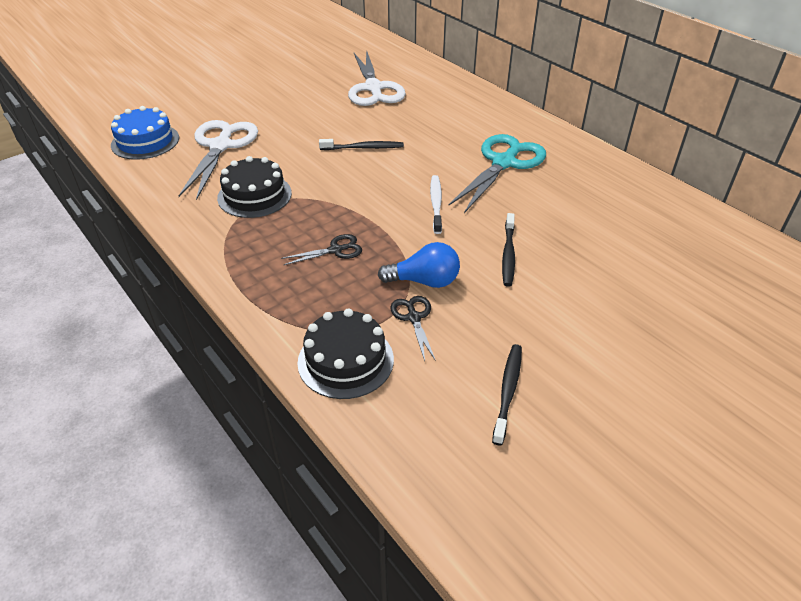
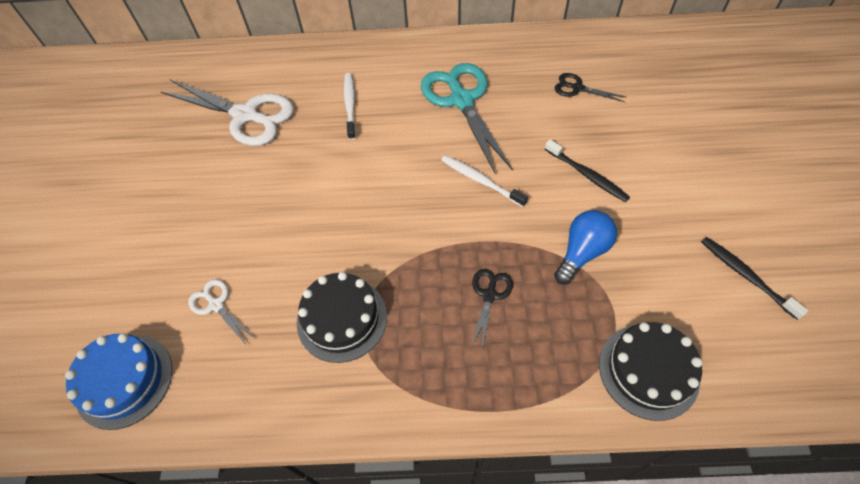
camera: 50 degrees left, 15 degrees up
(221, 146) = (216, 305): white scissors -> white scissors, size x0.48
(363, 148) = (344, 182): black toothbrush -> none
(414, 318) = (624, 288): black scissors -> black scissors (577, 88)
(434, 120) = (350, 105): none -> white toothbrush

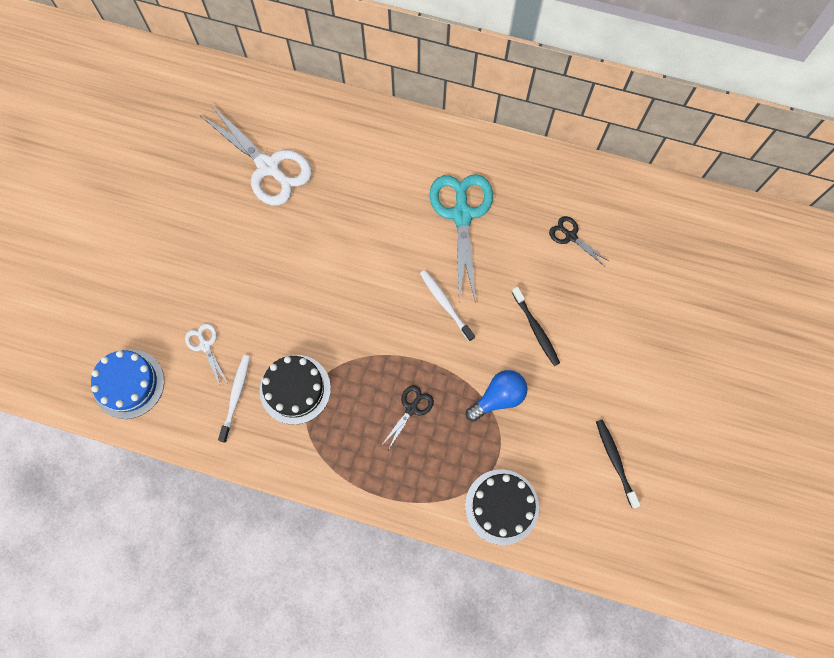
camera: 15 degrees right, 15 degrees up
(350, 105) = (362, 186): white toothbrush -> white toothbrush (236, 396)

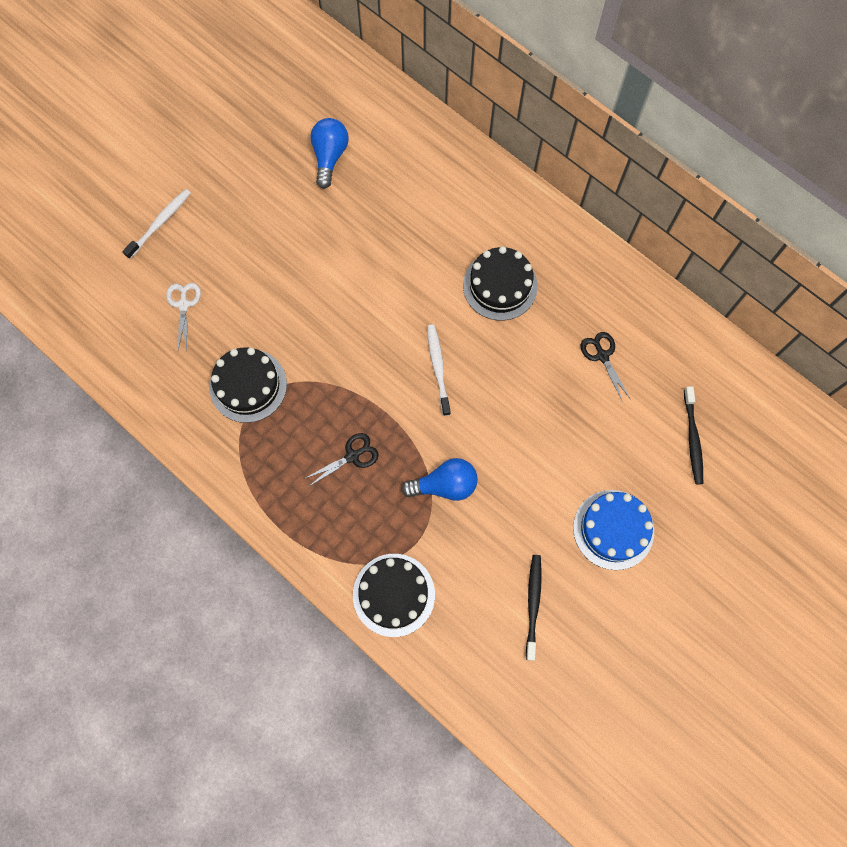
camera: 25 degrees right, 0 degrees up
(128, 384) = (94, 309): blue cake -> blue cake (613, 529)
(236, 396) = (188, 367): white toothbrush -> white toothbrush (160, 223)
(268, 167) = (329, 157): white scissors -> blue light bulb
(462, 214) = (500, 286): turquoise scissors -> black cake
(536, 329) = (518, 434): black toothbrush -> black toothbrush (692, 439)

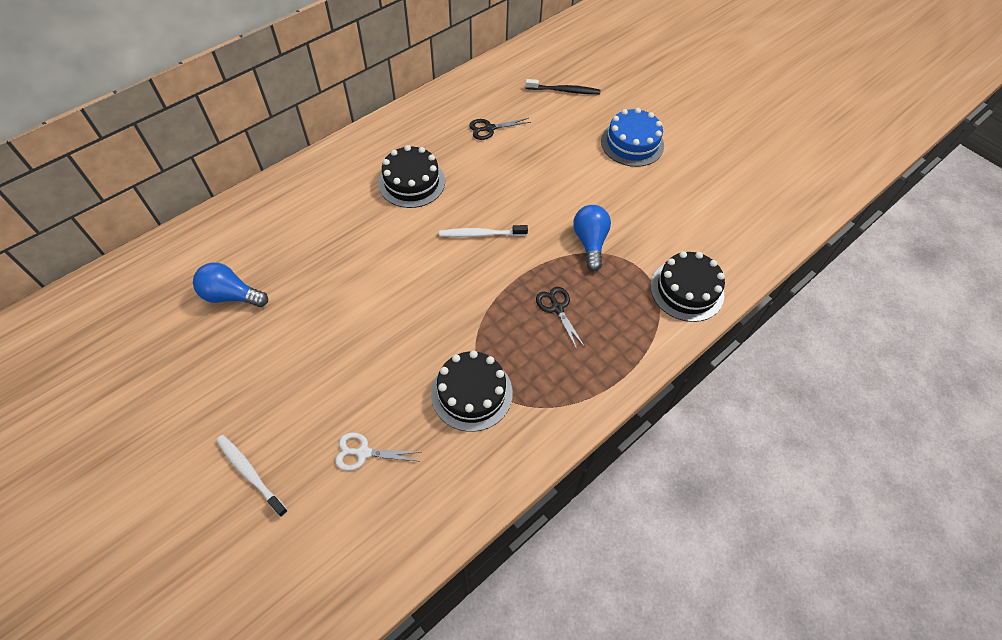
camera: 85 degrees left, 15 degrees down
(533, 604) = (691, 198): black toothbrush -> none

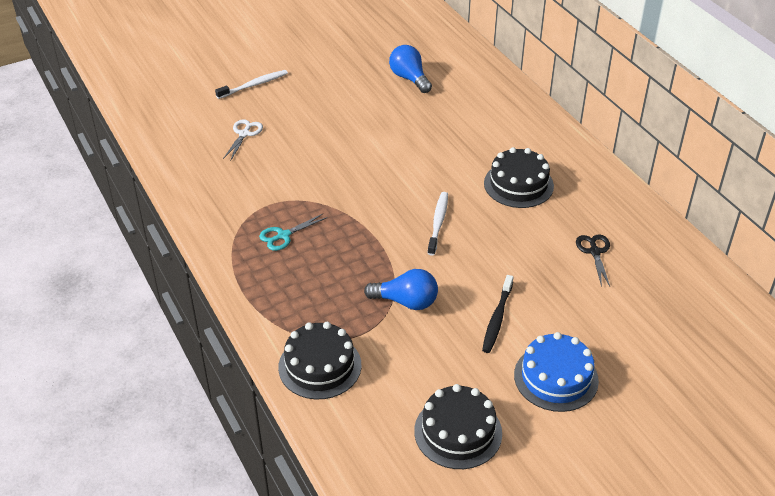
camera: 105 degrees right, 15 degrees down
(231, 296) = (409, 78): blue light bulb -> blue light bulb turned 60 degrees counterclockwise
(471, 393) = (268, 193): black cake -> black cake (458, 432)
(535, 360) = (283, 235): none -> turquoise scissors
(557, 308) = (332, 260): black scissors -> none
(564, 91) = (662, 332): black toothbrush -> black toothbrush (497, 318)

